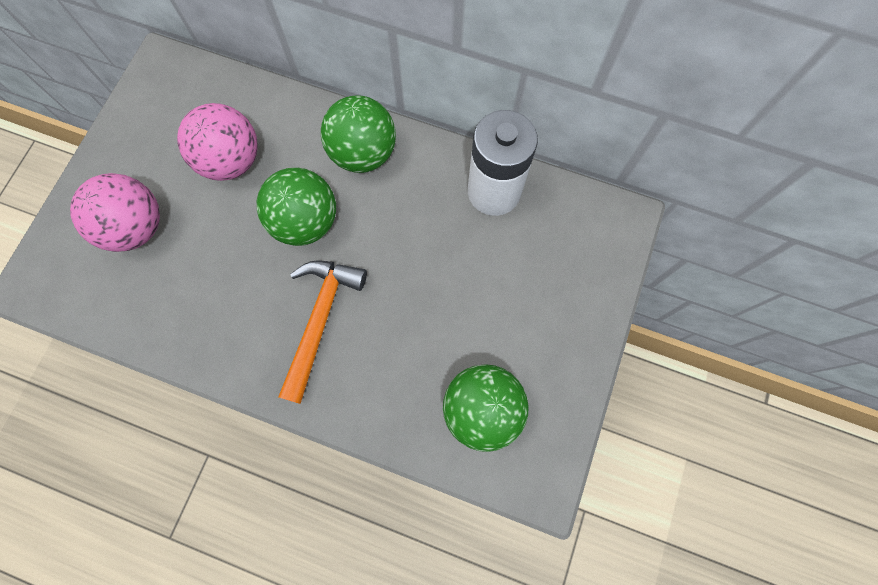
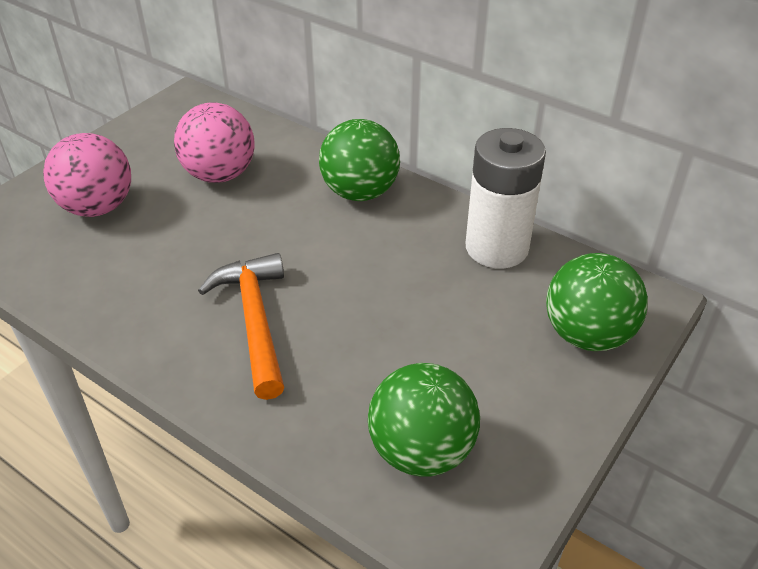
camera: 15 degrees right, 30 degrees down
(305, 222) = (275, 234): green ball -> green ball (587, 335)
(320, 320) = (255, 321): orange hammer -> orange hammer turned 45 degrees counterclockwise

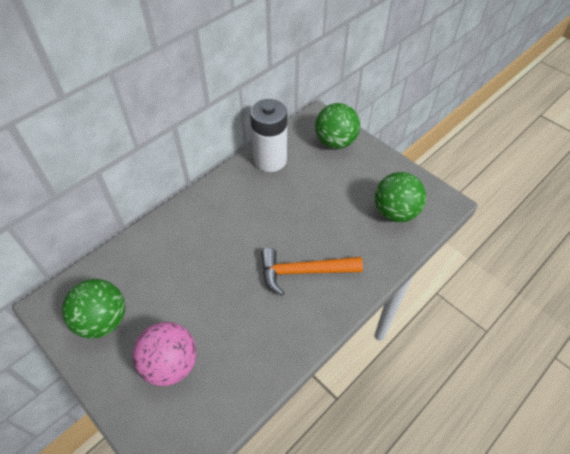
camera: 80 degrees left, 10 degrees up
(220, 174) = (160, 284): pink ball -> none
(360, 192) = (205, 210): green ball -> green ball (103, 320)

